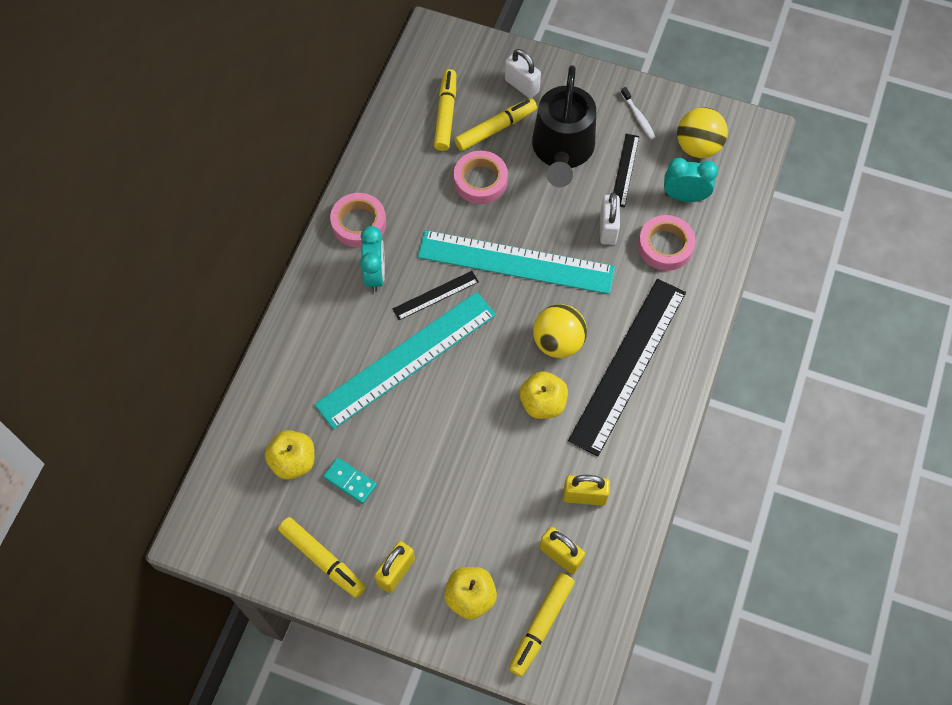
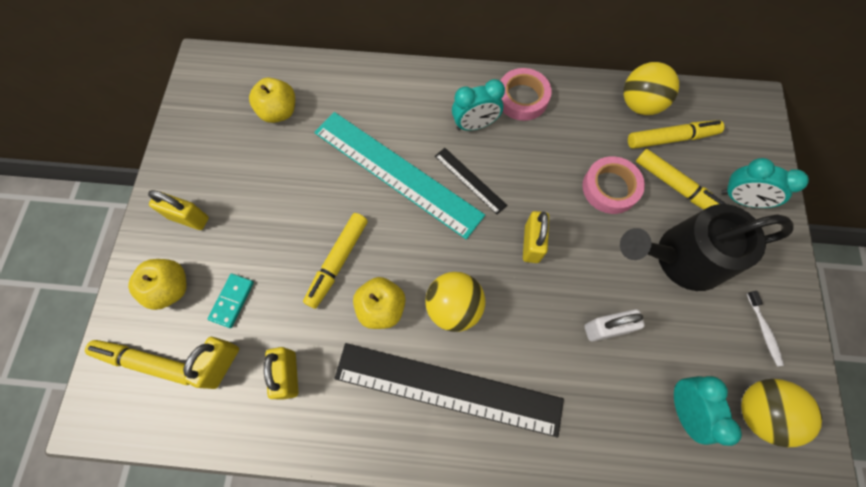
camera: 75 degrees right, 5 degrees up
(322, 559) = (194, 157): yellow marker -> yellow marker (337, 262)
(350, 481) = (268, 159): turquoise domino -> turquoise domino (232, 301)
(401, 126) = (640, 104): none -> yellow ball
(516, 262) = (531, 243): turquoise ruler -> yellow padlock
(522, 86) = (740, 199): white padlock -> turquoise clock
(625, 170) = (687, 331): black ruler -> none
(638, 117) = (764, 331): white toothbrush -> white toothbrush turned 60 degrees counterclockwise
(665, 246) = (609, 399): pink tape -> none

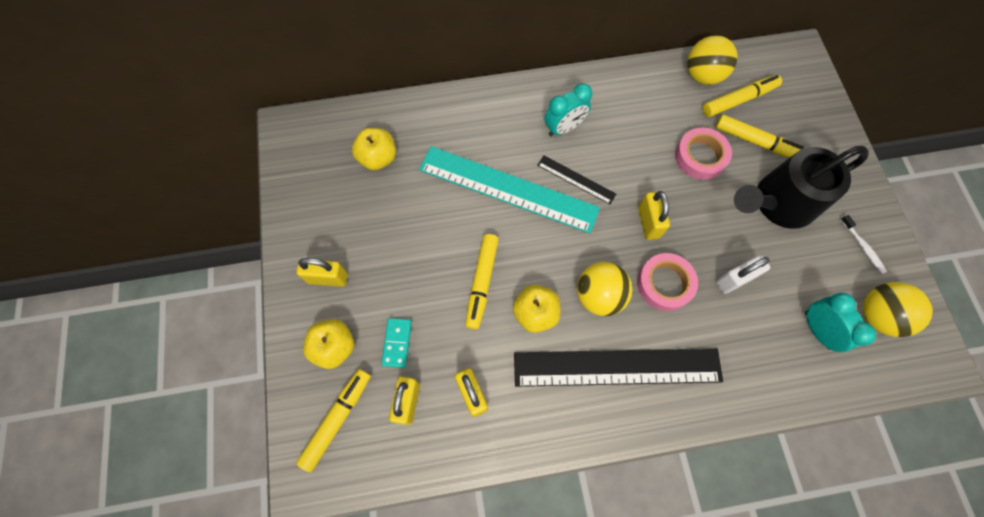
camera: 15 degrees left, 0 degrees up
(147, 362) = (337, 419): yellow marker -> yellow marker turned 120 degrees clockwise
(522, 98) = (598, 93): pink tape -> pink tape (664, 284)
(740, 199) = (812, 140): turquoise clock -> none

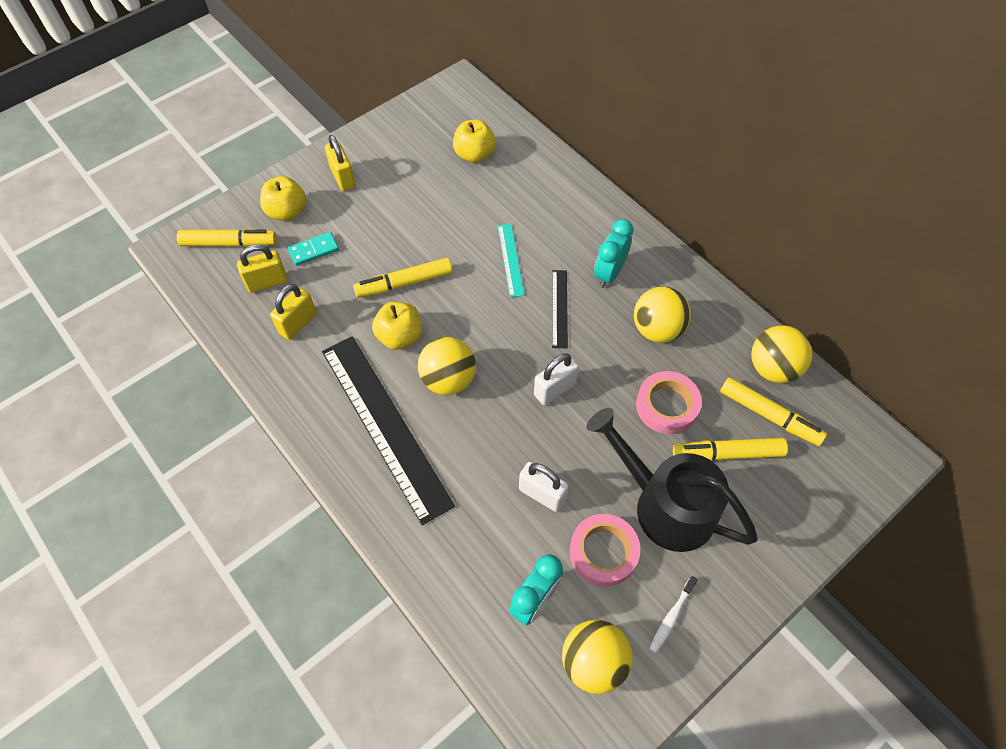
camera: 60 degrees right, 10 degrees down
(508, 189) = (510, 260): turquoise ruler -> turquoise ruler, size x0.46
(564, 128) = (609, 273): turquoise clock -> turquoise clock turned 90 degrees clockwise
(632, 125) = (657, 329): none -> yellow ball
(648, 222) = (554, 389): yellow padlock -> white padlock
(664, 284) = (496, 431): pink tape -> pink tape (603, 552)
(756, 142) = (727, 453): yellow marker -> yellow marker turned 90 degrees clockwise

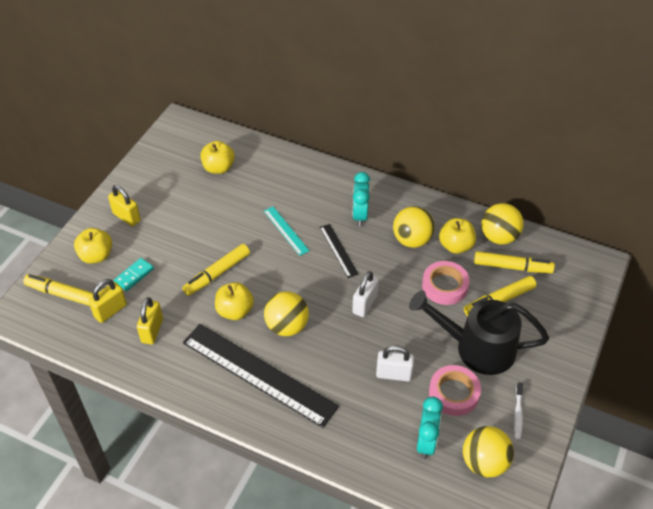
camera: 25 degrees left, 10 degrees down
(229, 243) = (63, 294): yellow marker -> yellow marker turned 135 degrees counterclockwise
(709, 358) = (456, 246): none -> yellow apple

